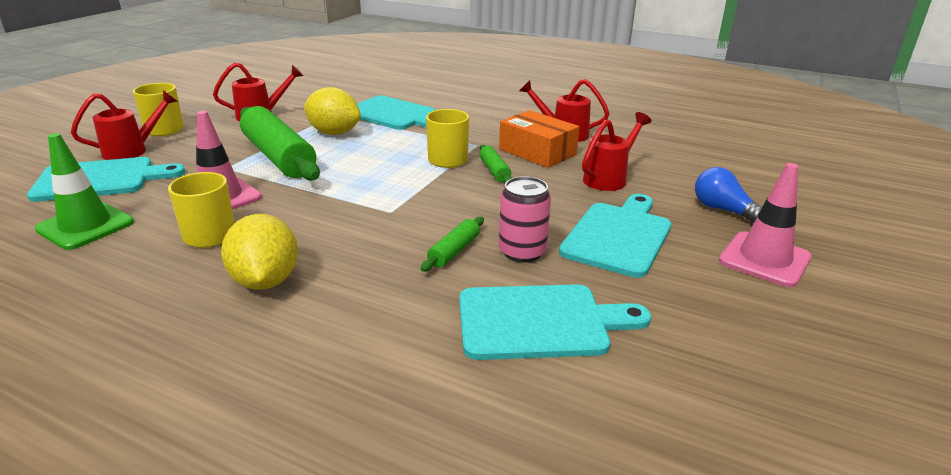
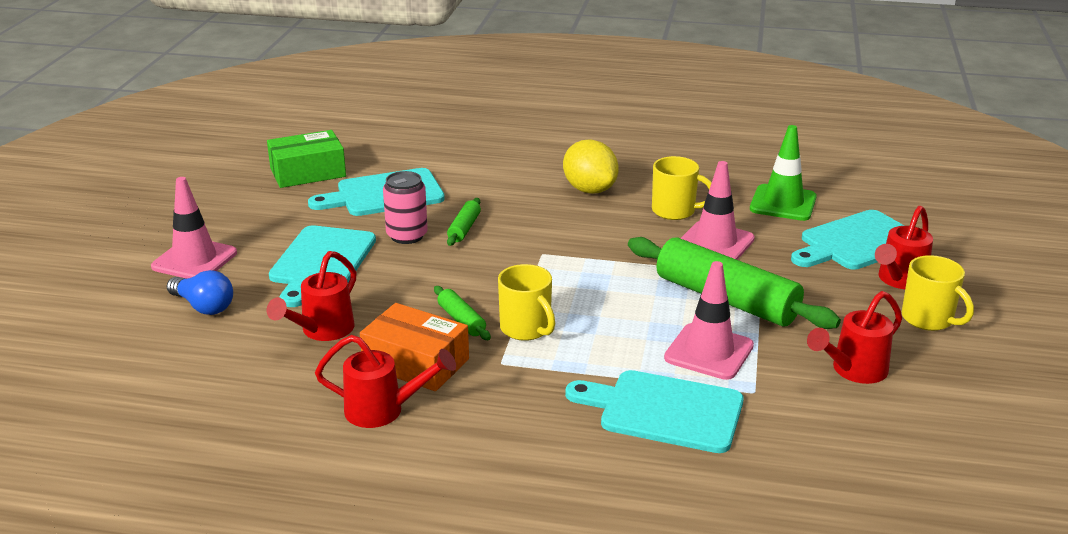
camera: 165 degrees right, 0 degrees up
(334, 133) = (709, 352): yellow lemon -> pink traffic cone
(666, 397) = (308, 172): none -> green box

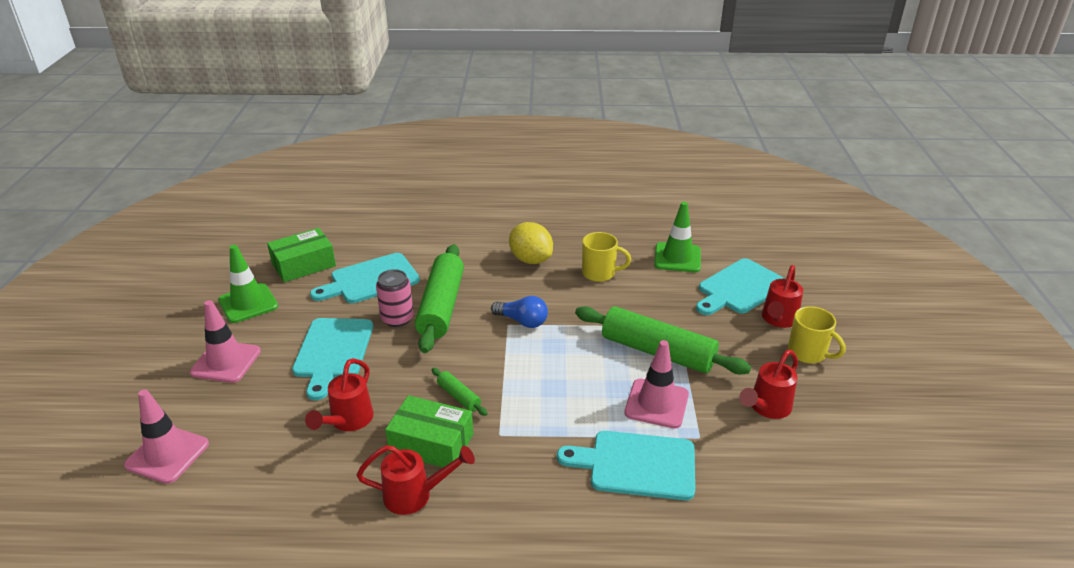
camera: 10 degrees left, 5 degrees up
(204, 306) = (243, 408): blue light bulb -> blue light bulb (522, 321)
(233, 205) = (248, 303): none -> green traffic cone
(416, 363) = (431, 443): orange box -> green box
(464, 228) = (441, 306): green rolling pin -> green rolling pin, size x2.26
(526, 329) = (512, 399): yellow mug -> none
(715, 243) = (636, 300): pink traffic cone -> pink traffic cone (167, 454)

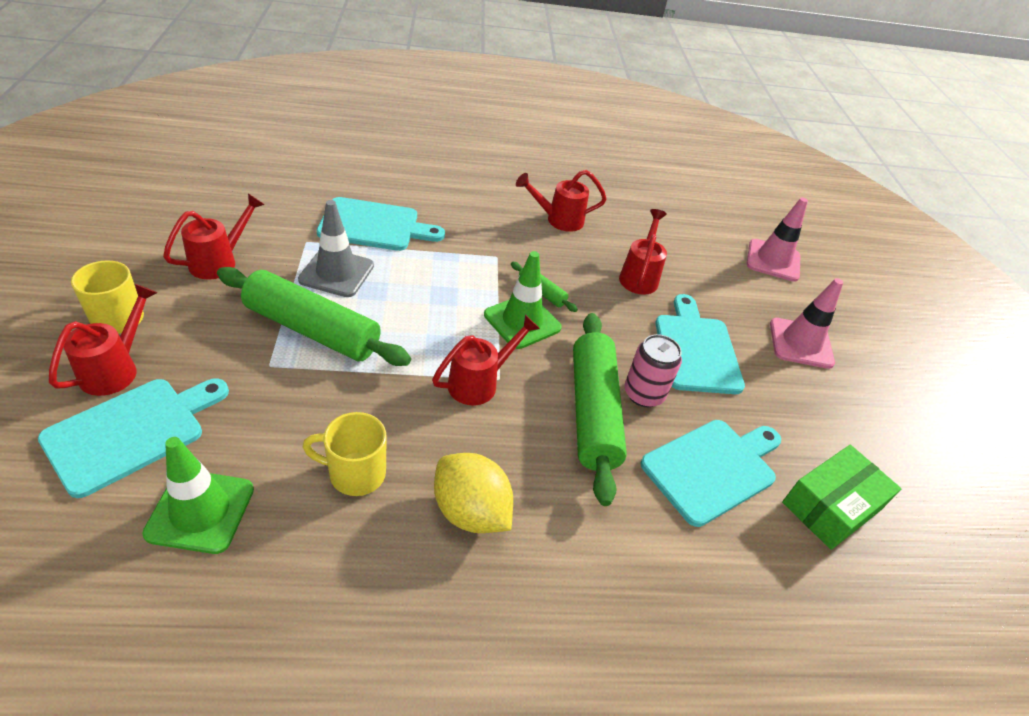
camera: 170 degrees right, 10 degrees up
(248, 303) = (847, 427): green traffic cone -> green traffic cone (522, 321)
(431, 443) = (557, 253): green box -> none
(522, 321) = (480, 382): blue light bulb -> red watering can
(656, 403) = (336, 273): pink traffic cone -> grey traffic cone

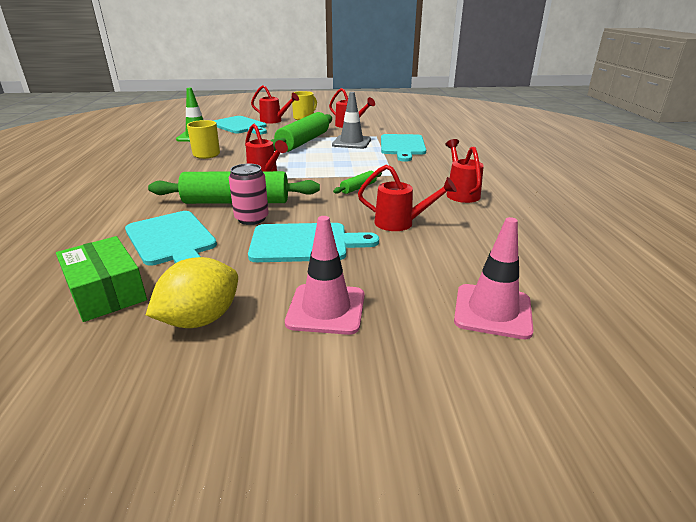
camera: 95 degrees right, 15 degrees down
(470, 511) = (173, 174): yellow lemon -> yellow lemon (201, 319)
(522, 321) = (323, 182): green traffic cone -> none

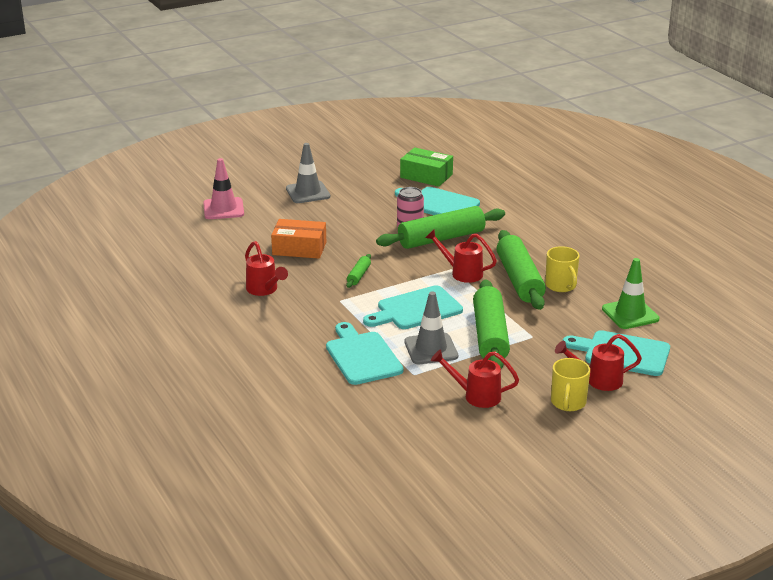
camera: 155 degrees right, 0 degrees up
(201, 319) = (363, 177): yellow lemon -> none
(229, 162) = (519, 280): none -> green rolling pin
(305, 243) = (353, 220): turquoise cutting board -> turquoise cutting board (416, 309)
(326, 309) = (308, 192): pink traffic cone -> grey traffic cone
(401, 223) = (299, 248): red watering can -> orange box

